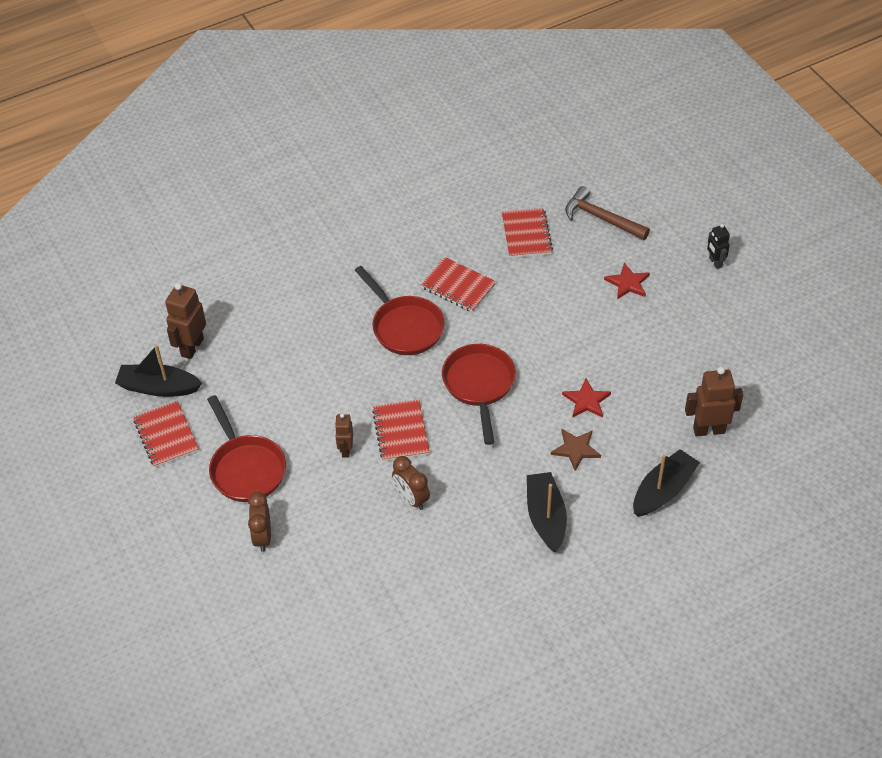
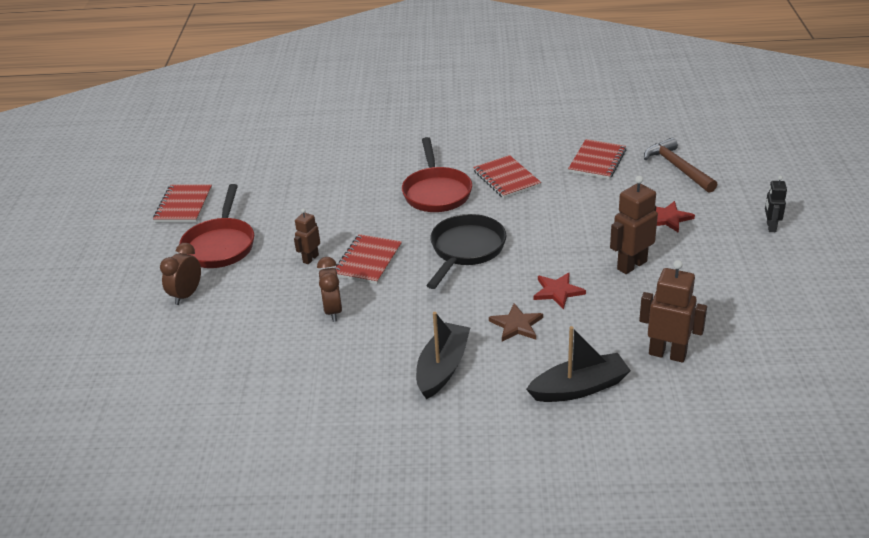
camera: 30 degrees right, 15 degrees down
(158, 387) = (208, 175): black boat -> none
(192, 347) = (257, 158): brown robot -> brown robot (631, 265)
(479, 385) = (466, 250): red pan -> black pan

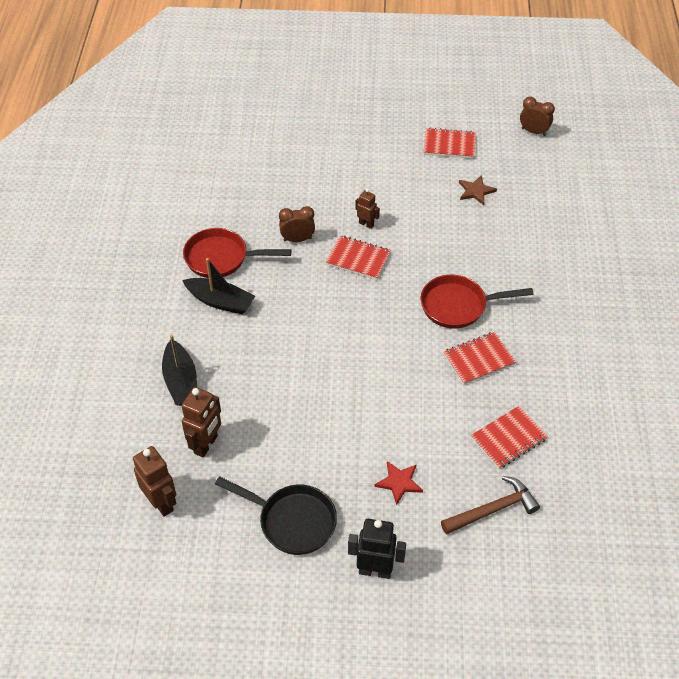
camera: 90 degrees right, 15 degrees up
(186, 295) = (330, 159): brown clock -> brown clock (533, 131)
(220, 245) = (391, 171): red pan -> red pan (221, 258)
(466, 250) = (365, 322): black pan -> black pan (292, 521)
(516, 325) = (260, 349): brown star -> brown star (475, 191)
(557, 291) = (298, 381): red star -> none
(597, 161) = (508, 438): red notebook -> red notebook turned 60 degrees counterclockwise
(631, 265) = (328, 439): brown robot -> brown robot (161, 503)
(771, 227) = (375, 570): black robot -> black robot, size x1.68

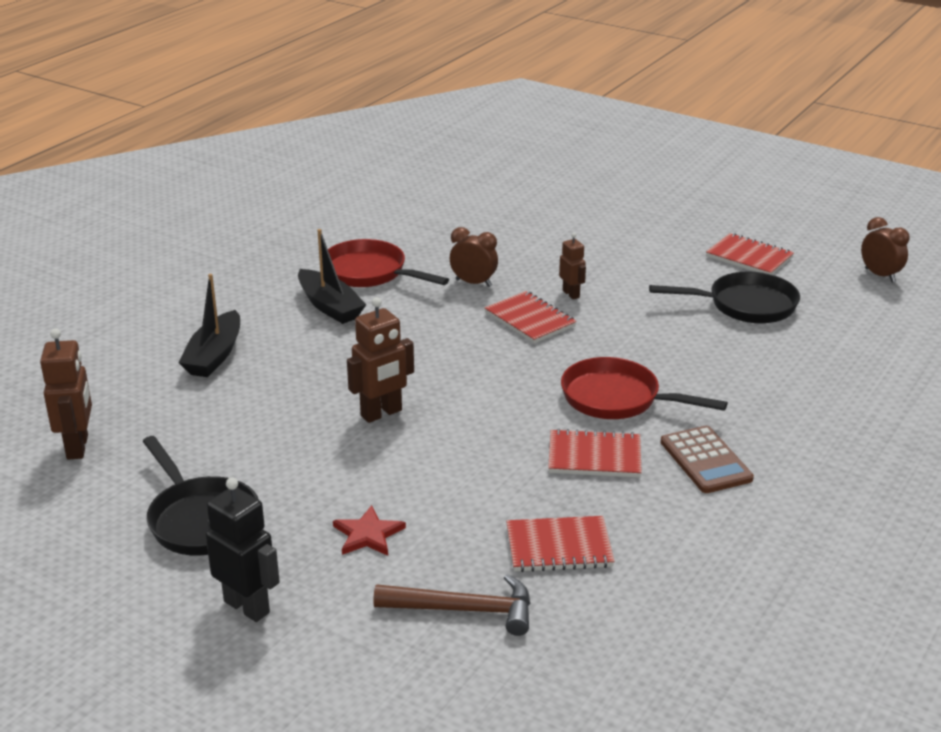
camera: 30 degrees right, 20 degrees down
(206, 445) = (181, 416): brown robot -> brown robot (381, 413)
(475, 191) = (745, 305): brown star -> black pan
(539, 334) = (706, 460): none -> brown calculator

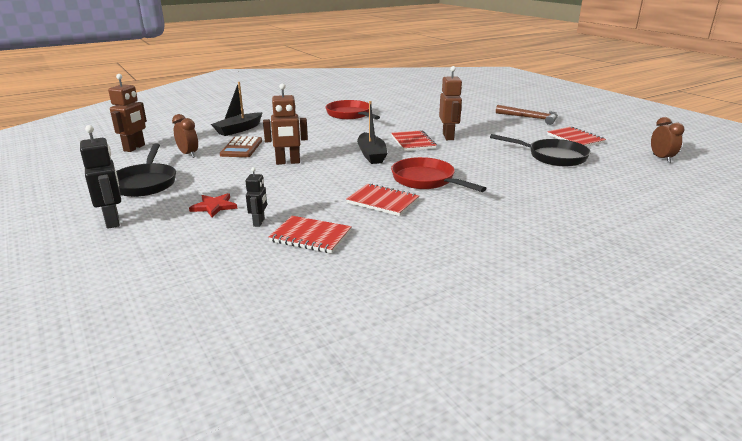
camera: 25 degrees right, 5 degrees down
(330, 306) = (315, 122): black boat -> black boat (371, 155)
(464, 609) = (218, 251): brown hammer -> brown hammer (530, 118)
(465, 544) = (259, 222): none -> black robot
(473, 283) = (399, 125): brown clock -> brown clock (188, 154)
(571, 294) = (448, 137): brown robot -> brown robot, size x1.68
(706, 460) = (452, 217): brown calculator -> brown calculator (241, 148)

